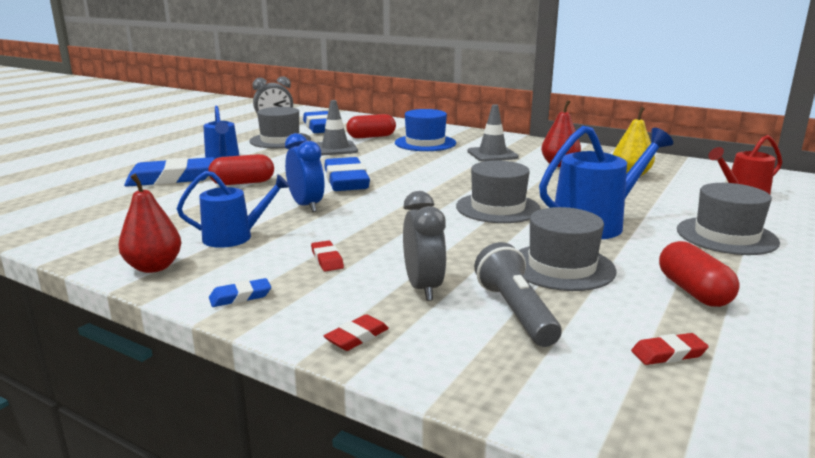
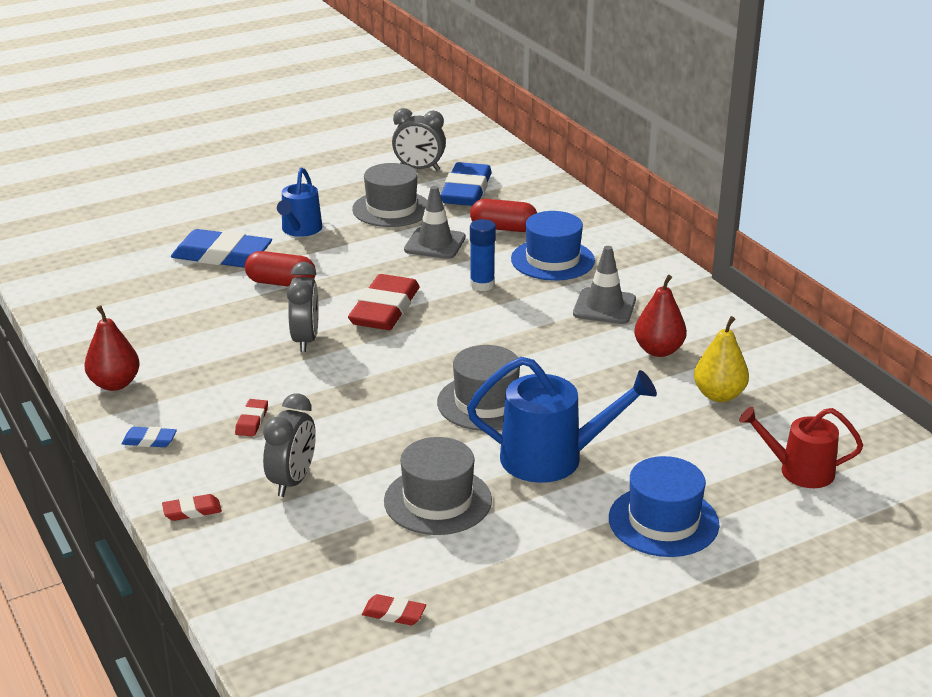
camera: 30 degrees right, 10 degrees up
(234, 237) = (204, 366): blue watering can -> none
(306, 206) = (305, 340): blue clock -> grey clock
(346, 180) = (385, 309): blue eraser -> red eraser
(398, 159) = (482, 285): none -> blue glue stick
(515, 312) = (333, 533): grey flashlight -> none
(693, 291) = (513, 569): red capsule -> none
(726, 236) = (663, 521): grey hat -> blue hat

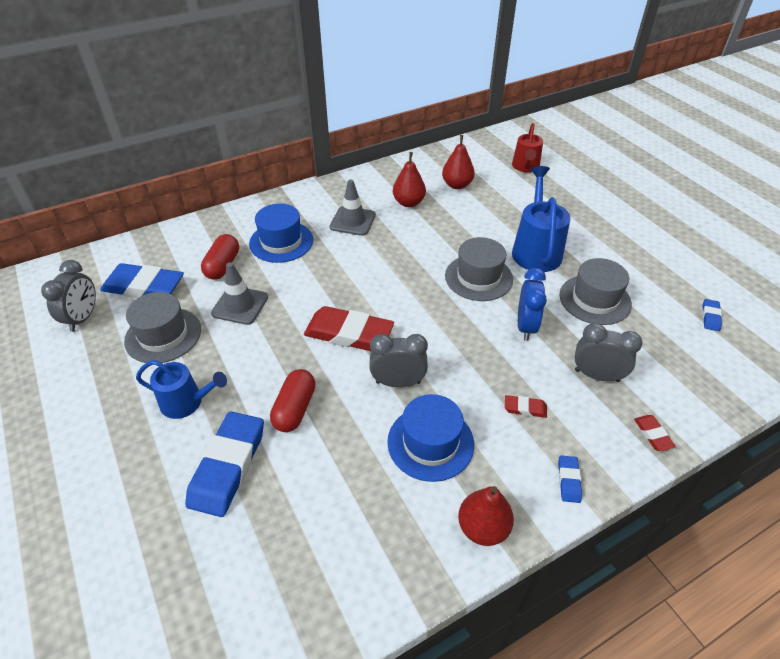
camera: 90 degrees left, 15 degrees up
(386, 434) = (526, 326): none -> blue clock
(394, 613) = (710, 317): red eraser -> blue eraser
(482, 285) = (315, 278): blue glue stick -> none
(663, 521) = (584, 213): blue hat -> blue hat (430, 442)
(719, 395) = (457, 185): yellow pear -> red pear

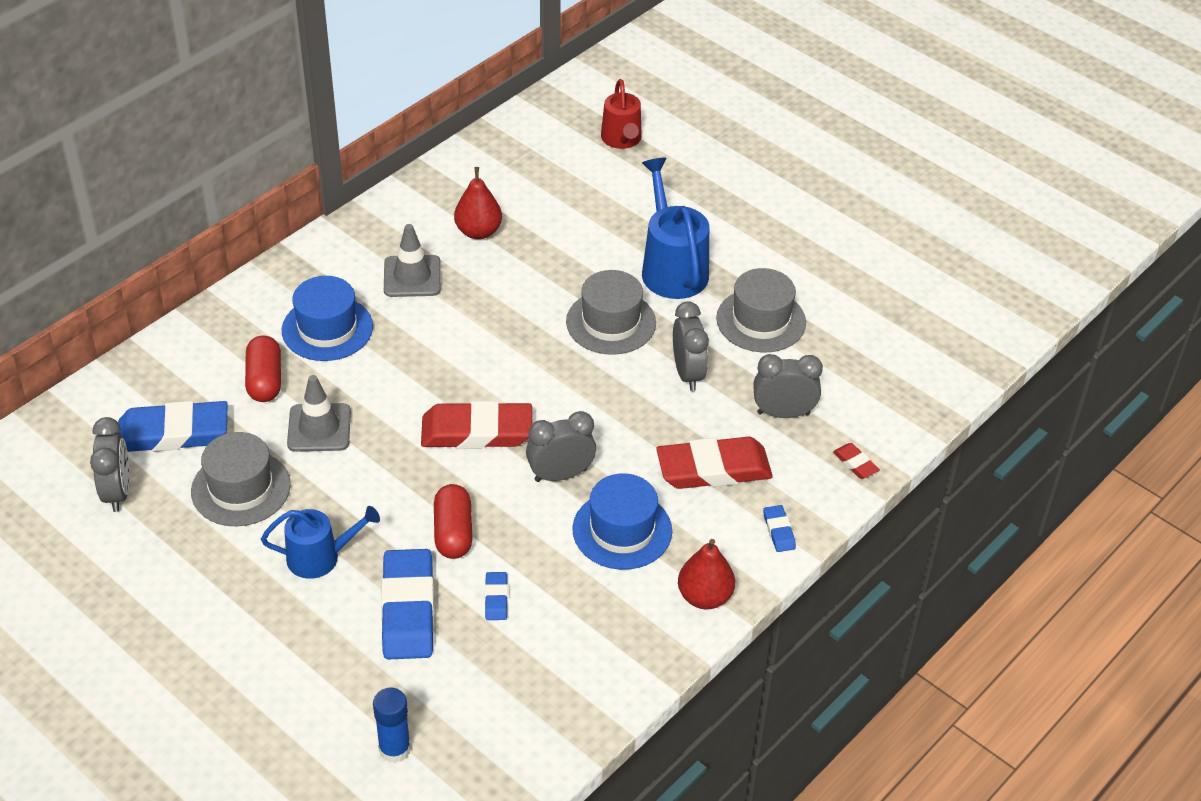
camera: 20 degrees left, 0 degrees up
(146, 604) = (394, 749): none -> blue glue stick
(457, 185) = (535, 189): red pear -> none
(525, 408) = (713, 469): red eraser -> red eraser, size x2.25
(526, 326) = (688, 373): blue clock -> grey clock
(710, 317) = (898, 313): blue eraser -> blue eraser (496, 598)

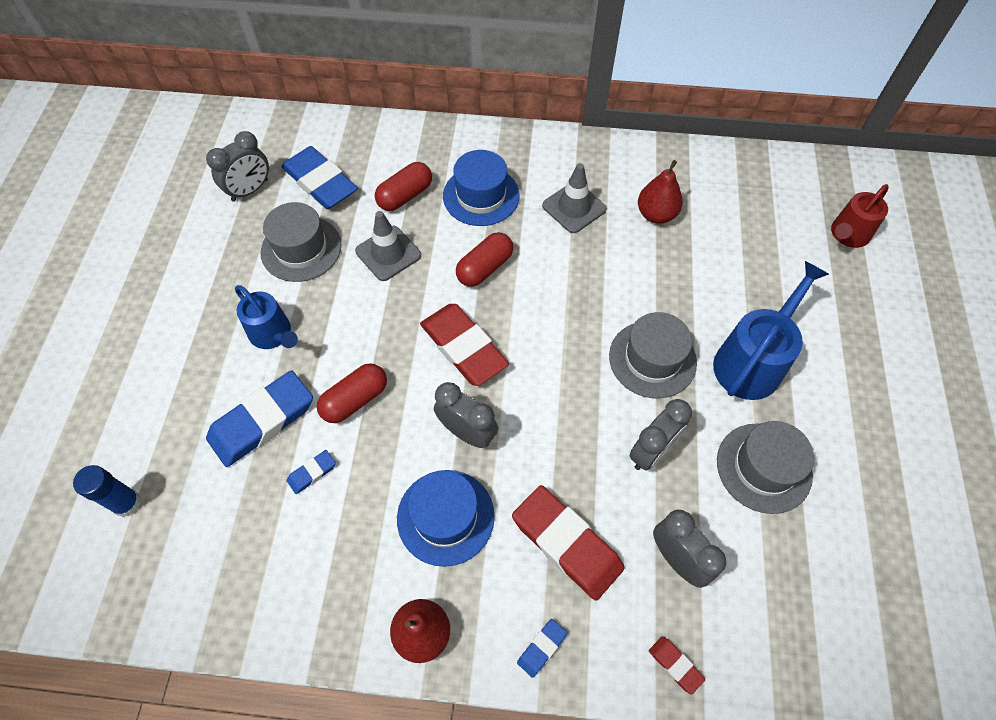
camera: 55 degrees right, 15 degrees up
(410, 371) = (484, 268): none -> red capsule
(855, 463) = (675, 665): red eraser -> red eraser turned 60 degrees counterclockwise

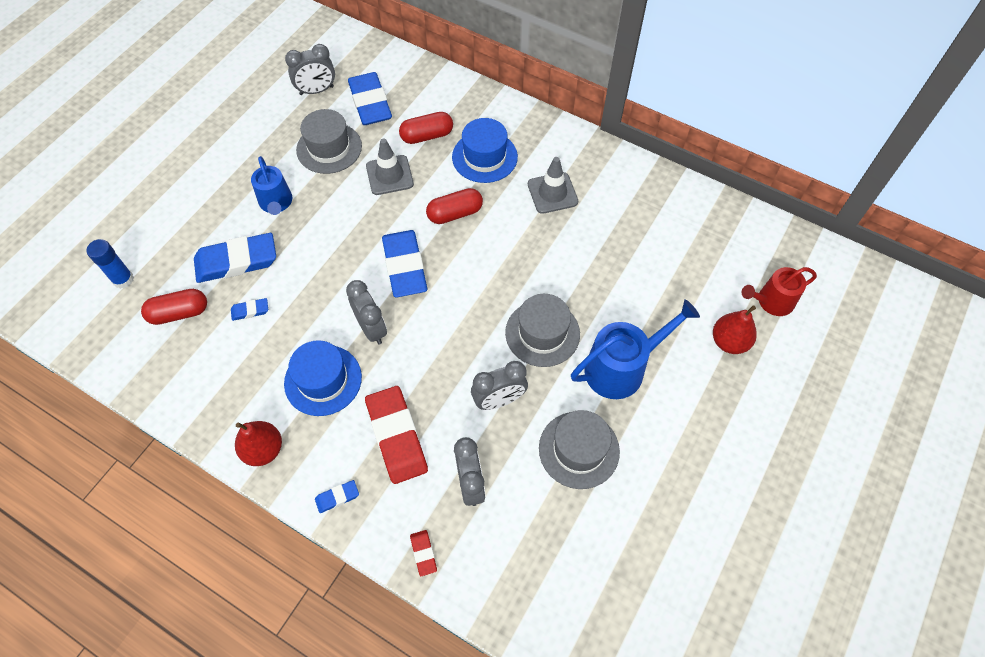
camera: 25 degrees right, 0 degrees up
(355, 400) = (306, 272): red capsule -> red capsule (179, 313)
(464, 347) = (405, 266): red eraser -> blue eraser
(656, 214) = (616, 223): red pear -> red pear (729, 342)

